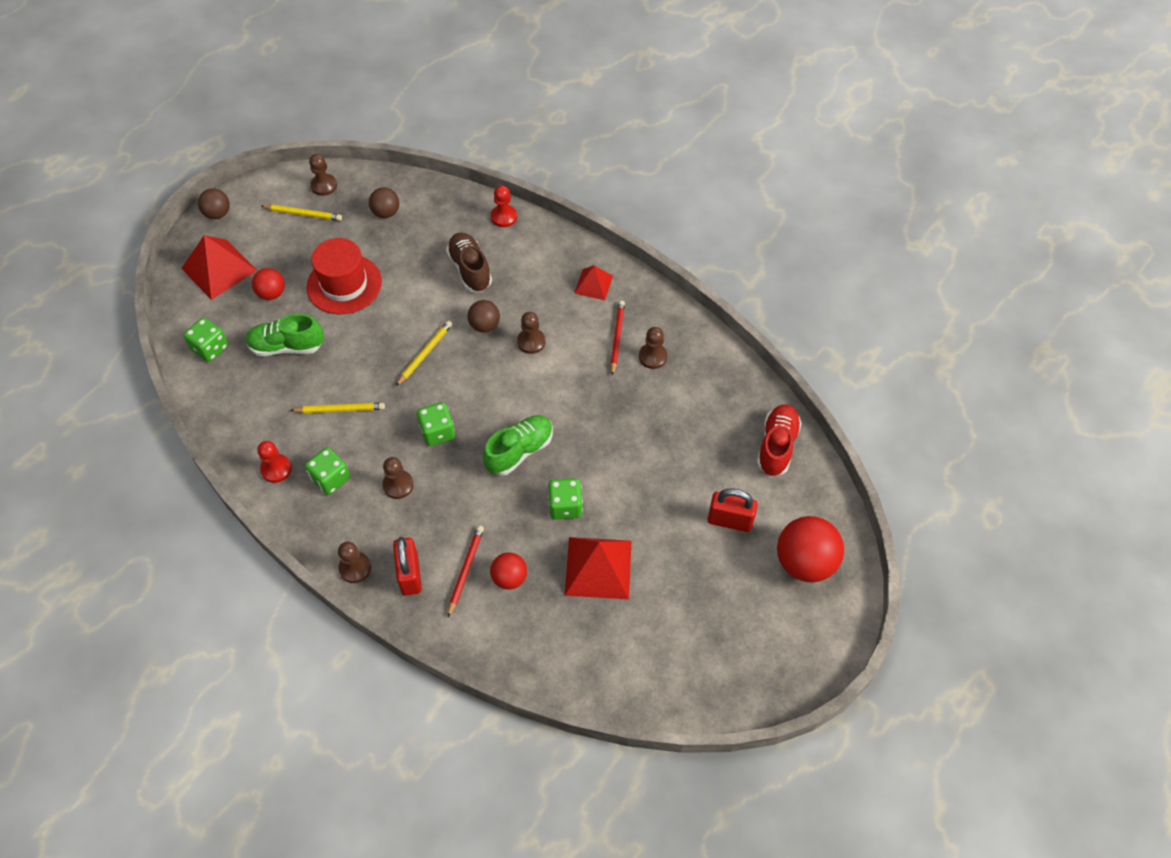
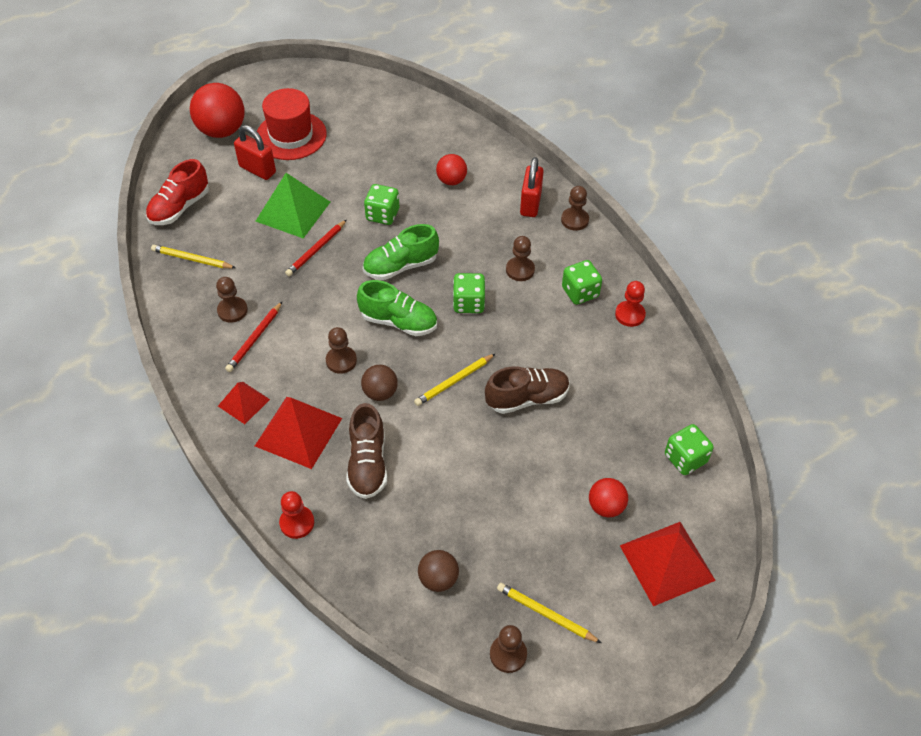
camera: 160 degrees left, 5 degrees down
(218, 214) = (661, 654): brown ball -> none
(287, 346) = (599, 434): green shoe -> green shoe (399, 322)
(340, 409) = (556, 351): yellow pencil -> yellow pencil (192, 259)
(344, 284) = (518, 491): red hat -> red hat (291, 136)
(356, 358) = (527, 398): none -> brown shoe
(465, 570) = (484, 195): red pencil -> red pencil (316, 250)
(598, 567) = (379, 169): red pyramid -> red pyramid (298, 432)
(660, 480) = (293, 211): none -> green pyramid

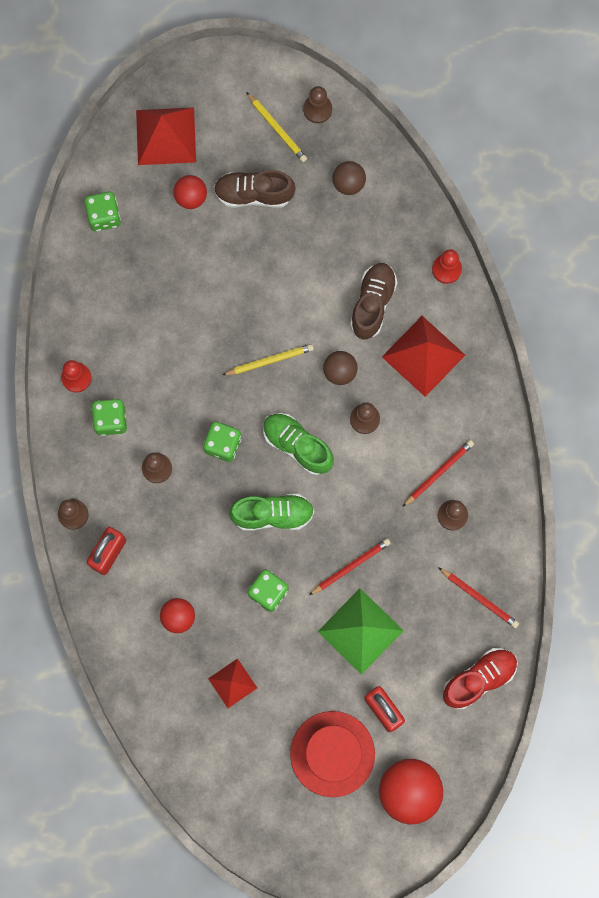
camera: 160 degrees left, 25 degrees up
(192, 259) = (479, 598): yellow pencil -> red pencil
(244, 402) = (464, 403): red pyramid -> red pyramid (232, 683)
(527, 398) = (211, 320): brown shoe -> brown shoe (254, 194)

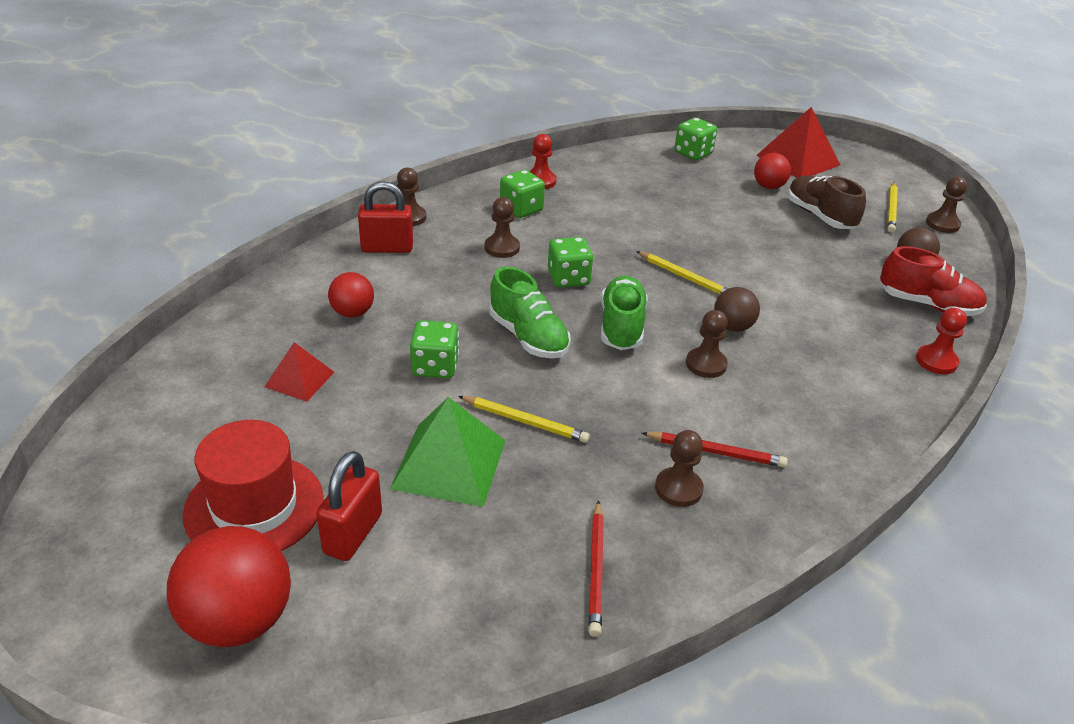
camera: 55 degrees right, 40 degrees down
(350, 566) = (525, 421): red pencil -> yellow pencil
(372, 304) = (828, 322): brown shoe -> none
(423, 355) = (828, 381): red pyramid -> none
(479, 679) = (476, 627): red shoe -> red shoe (928, 304)

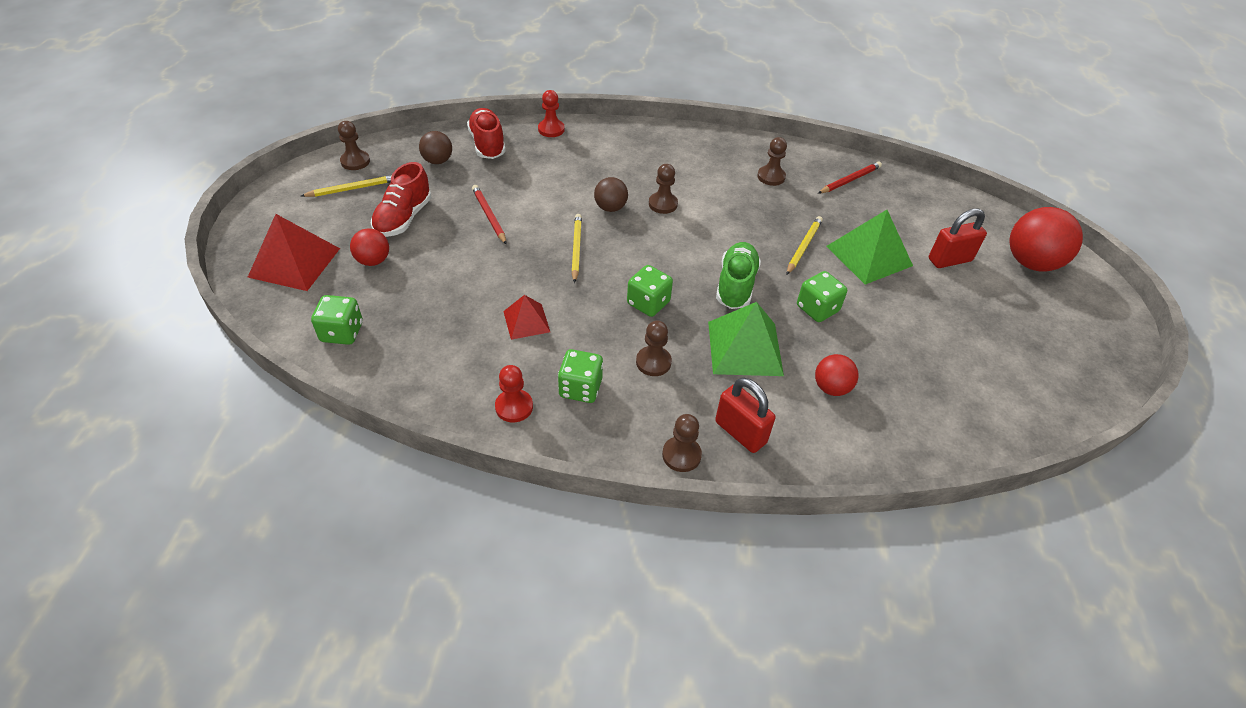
camera: 130 degrees left, 10 degrees up
(254, 506) = (994, 304): red hat -> none
(299, 379) = (913, 361): red pyramid -> red pyramid (526, 321)
(453, 296) = (745, 348): none -> green pyramid
(525, 421) = (803, 246): yellow pencil -> yellow pencil turned 45 degrees clockwise
(621, 327) = (671, 252): green shoe -> none
(715, 452) = (730, 175): red pencil -> red pencil (489, 216)
(820, 216) = (403, 218): brown shoe -> red shoe

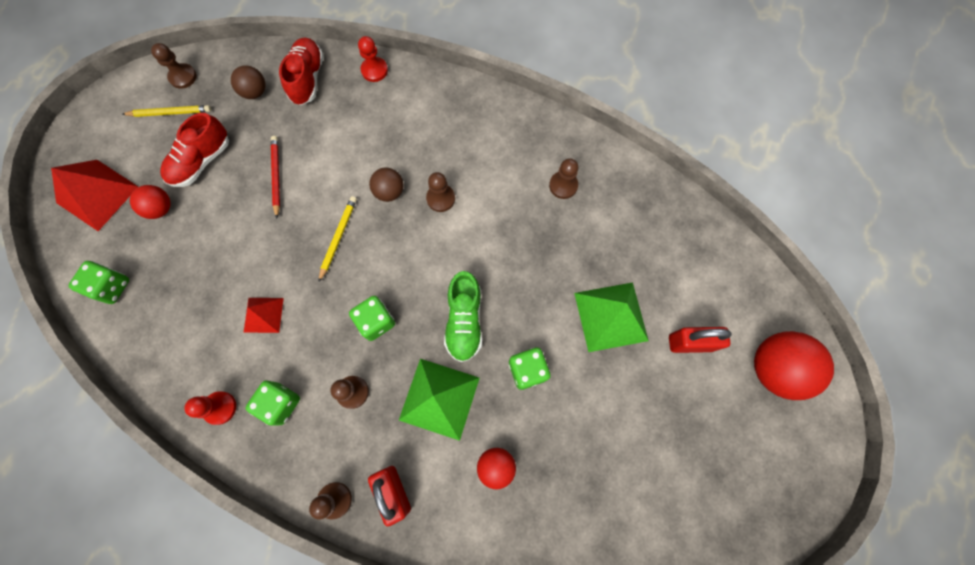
camera: 20 degrees right, 25 degrees up
(735, 285) = (464, 321): green shoe -> green shoe turned 150 degrees clockwise
(803, 246) = (551, 288): yellow pencil -> none
(850, 180) = (642, 209): red pencil -> none

